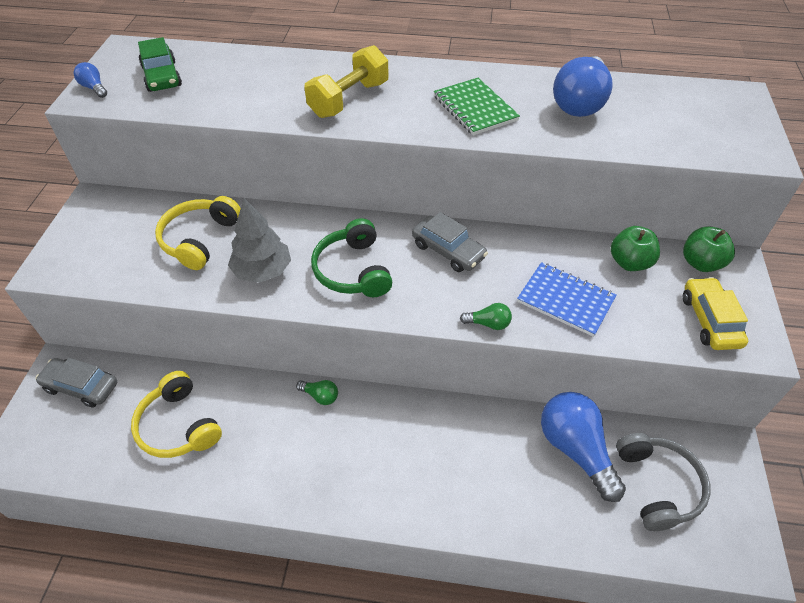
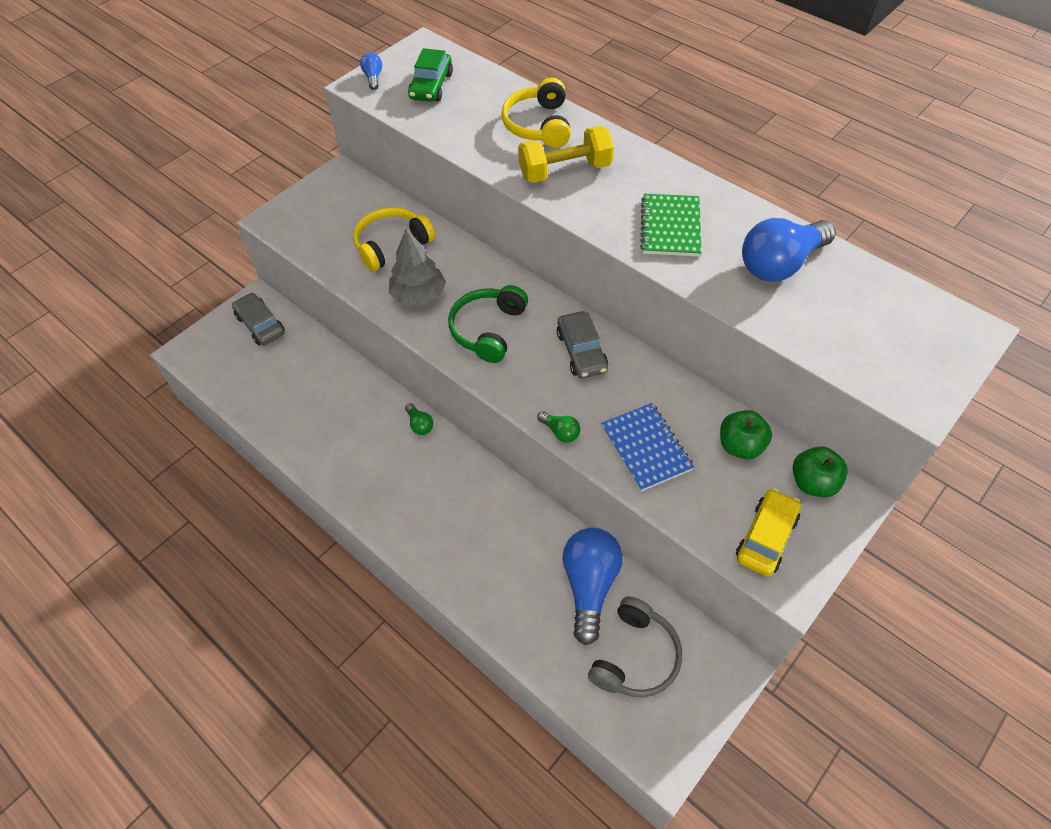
camera: 35 degrees right, 5 degrees up
(179, 425) = (305, 391): yellow headphones -> yellow headphones (539, 125)

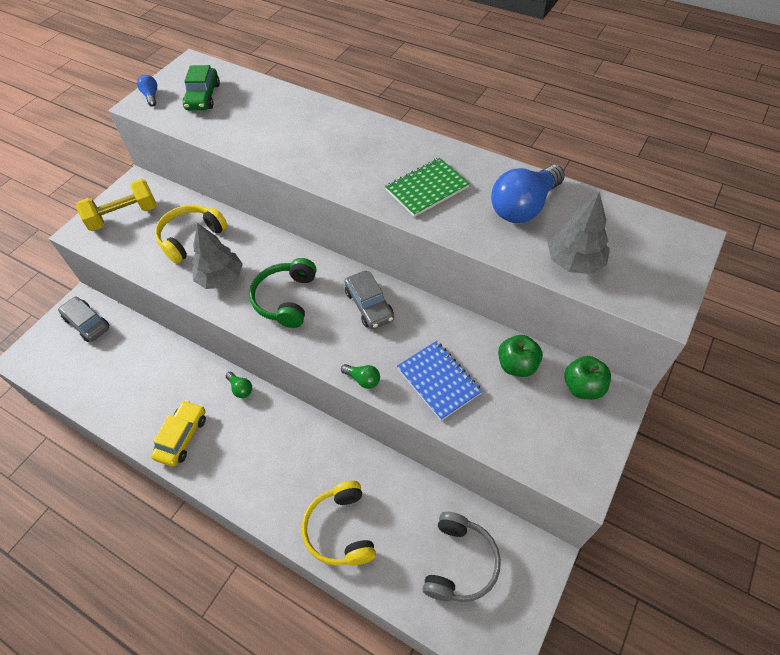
camera: 10 degrees left, 0 degrees up
(539, 125) = (301, 118): yellow headphones -> yellow headphones (341, 529)
(565, 171) = (329, 153): yellow dumbbell -> yellow dumbbell (123, 216)
(589, 585) = (410, 506): blue light bulb -> none
(670, 227) = (427, 189): green notebook -> green notebook turned 60 degrees clockwise
(766, 537) = (554, 442): yellow car -> yellow car (182, 437)
(827, 335) = (574, 262): none -> grey tree

